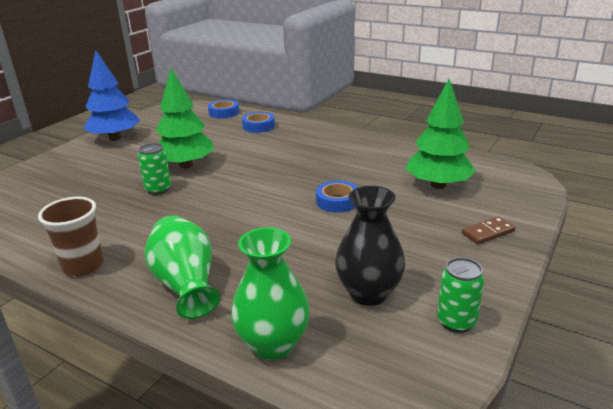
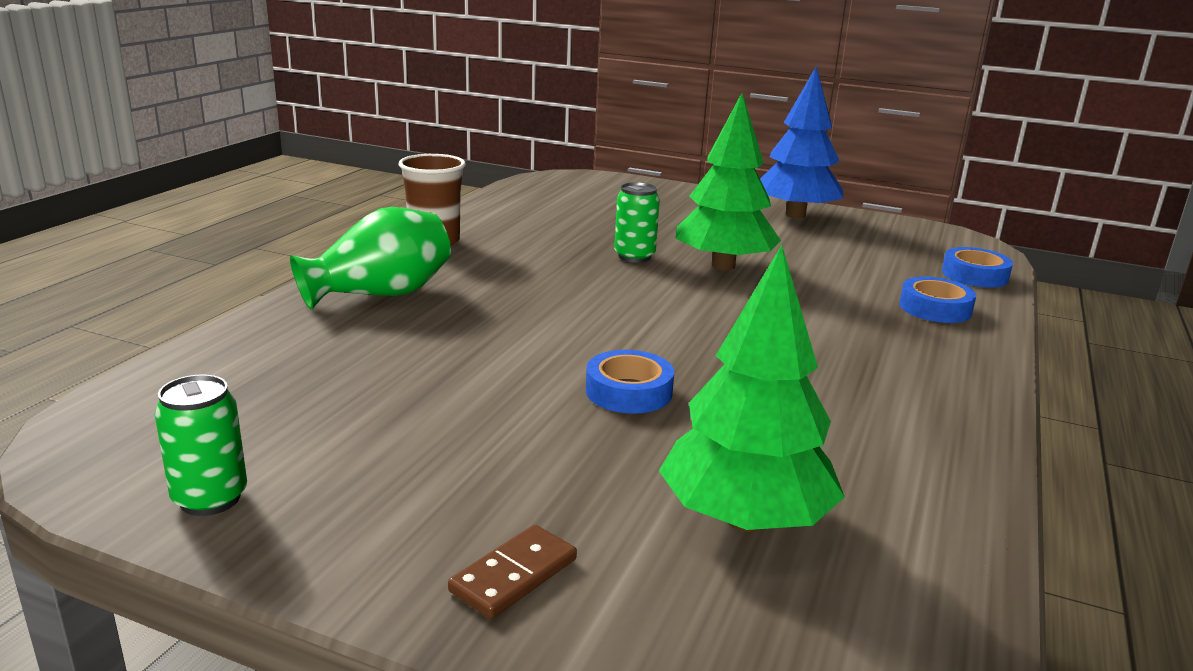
camera: 80 degrees right, 5 degrees down
(273, 344) = (233, 351): green vase -> none
(368, 293) = (321, 419): black vase -> none
(488, 232) = (513, 575): brown domino -> brown domino turned 75 degrees clockwise

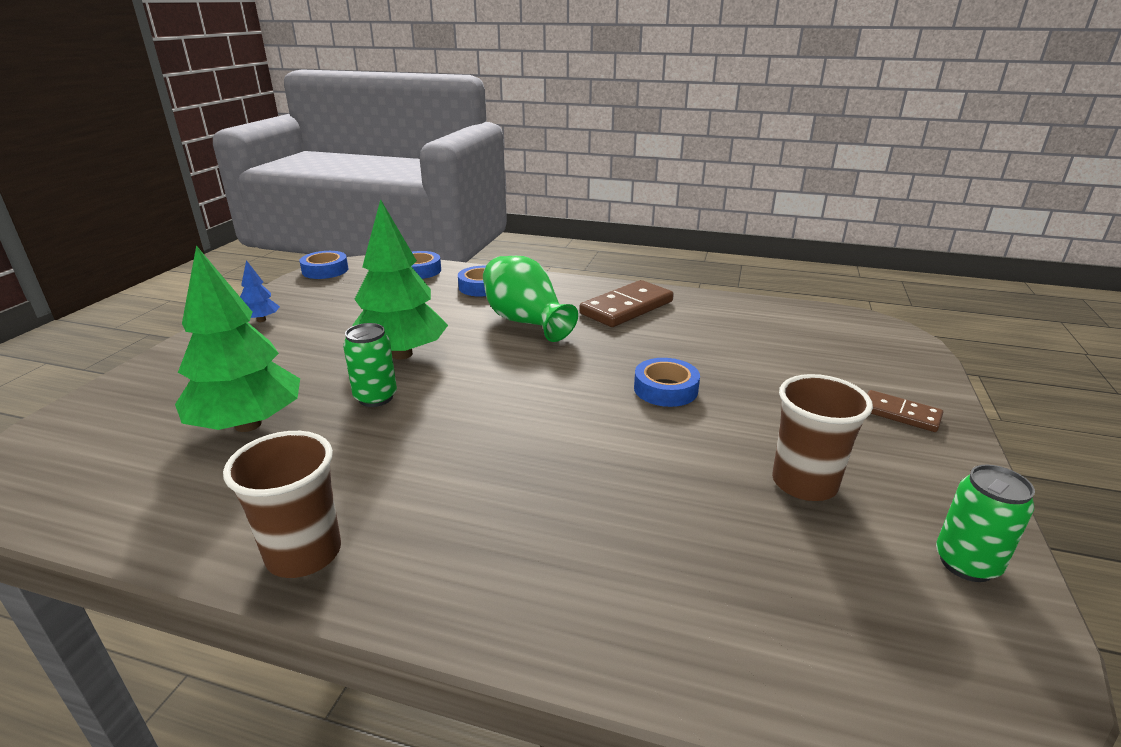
camera: 95 degrees left, 5 degrees up
(380, 294) = (511, 563): green vase -> green vase (526, 321)
(397, 437) = (804, 483): none -> brown cup
(744, 519) = (786, 352): green tree -> green tree (248, 424)
(795, 215) = (261, 320): blue tree -> blue tree, size x0.45
(897, 401) = (626, 307): none -> brown domino
(945, 233) = (325, 270): none -> blue tape

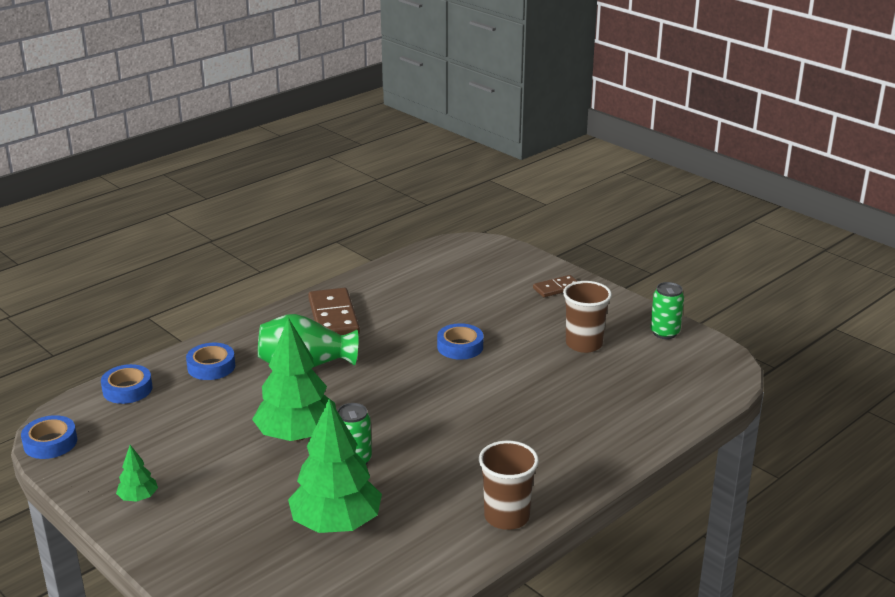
camera: 60 degrees left, 0 degrees up
(261, 320) = (138, 498): blue tree -> green tree

